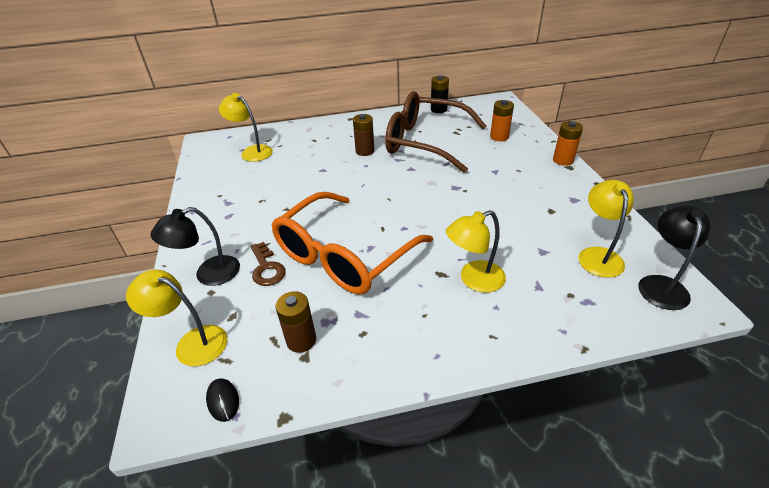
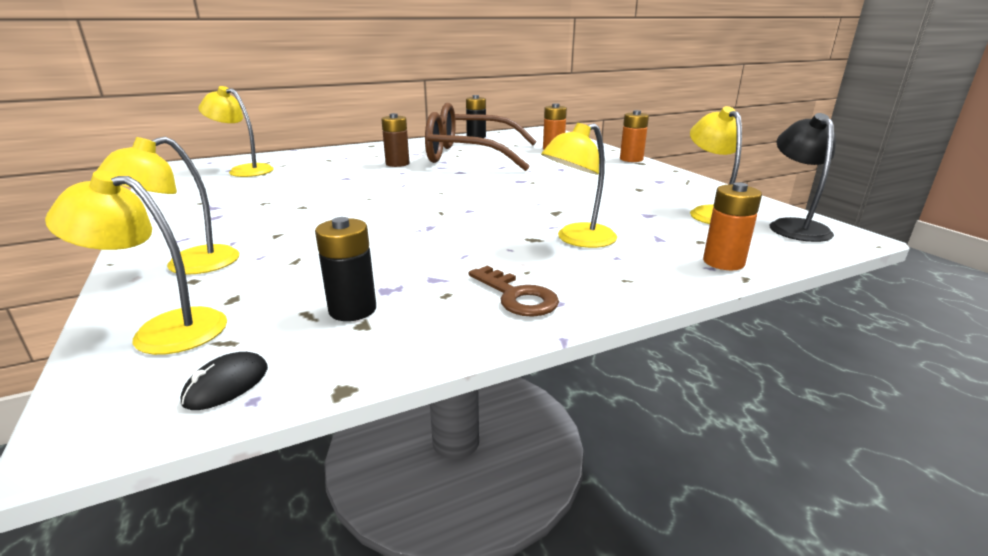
camera: 15 degrees left, 15 degrees down
(208, 274) = (188, 265): black lamp -> yellow lamp
(223, 400) = (227, 385): black mouse -> black mouse turned 75 degrees clockwise
(267, 268) = (282, 253): brown key -> brown key (517, 296)
(301, 340) = (352, 309): brown battery -> black battery
(343, 256) = (395, 235): orange glasses -> none
(576, 326) = (723, 262): none -> orange battery

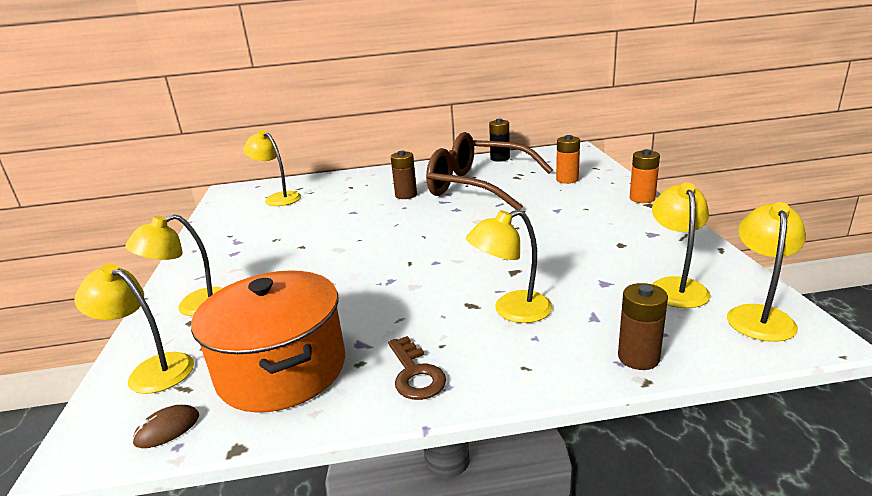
camera: 20 degrees right, 0 degrees up
(227, 385) = (167, 429): black mouse -> brown mouse
(352, 309) = (282, 369): black battery -> orange pot
(723, 262) = (638, 358): orange battery -> brown battery
(794, 226) = (759, 315): black lamp -> yellow lamp

